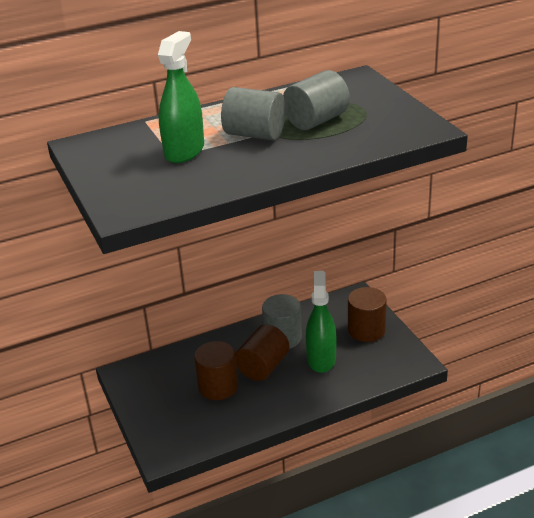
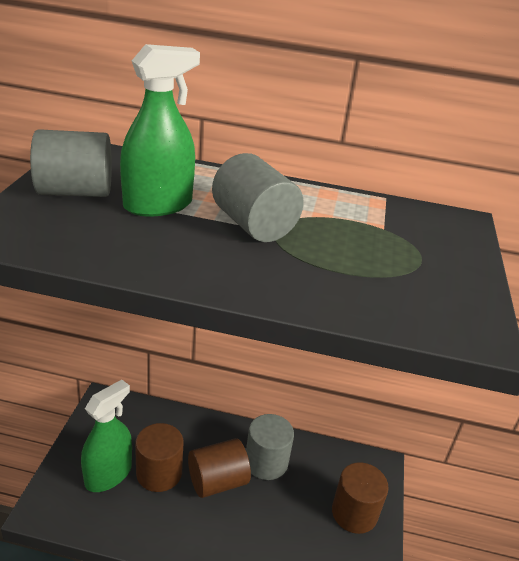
camera: 30 degrees right, 0 degrees up
(316, 121) = (343, 245): grey cylinder -> grey cylinder (75, 192)
(321, 359) = (278, 514): green spray bottle -> green spray bottle (108, 474)

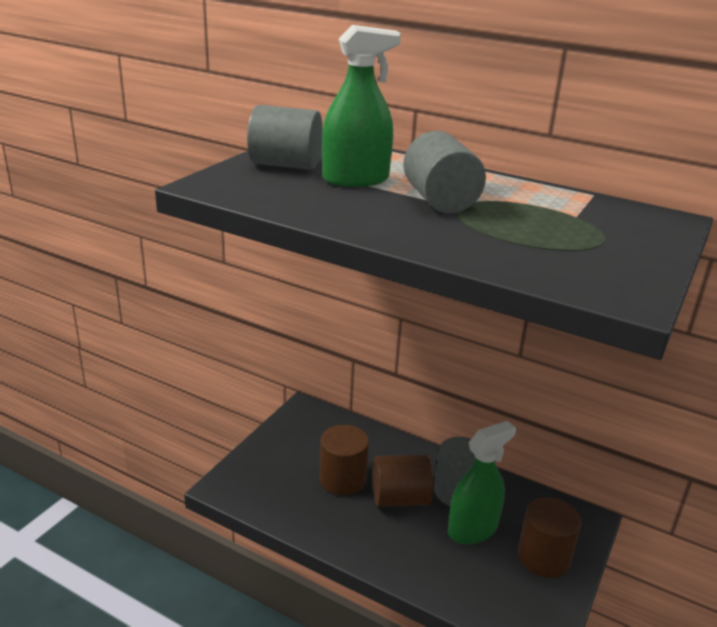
camera: 20 degrees right, 5 degrees down
(108, 474) = (293, 470): green spray bottle -> green spray bottle (472, 529)

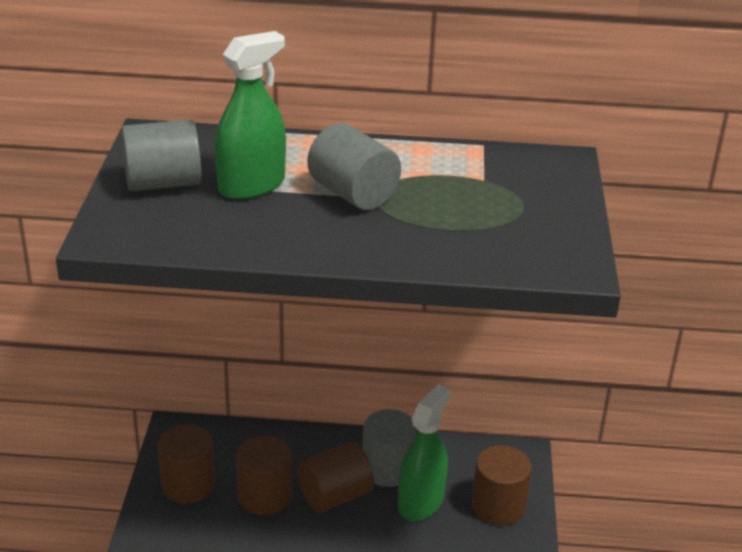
camera: 25 degrees left, 5 degrees up
(289, 451) = (188, 485): none -> brown cylinder

